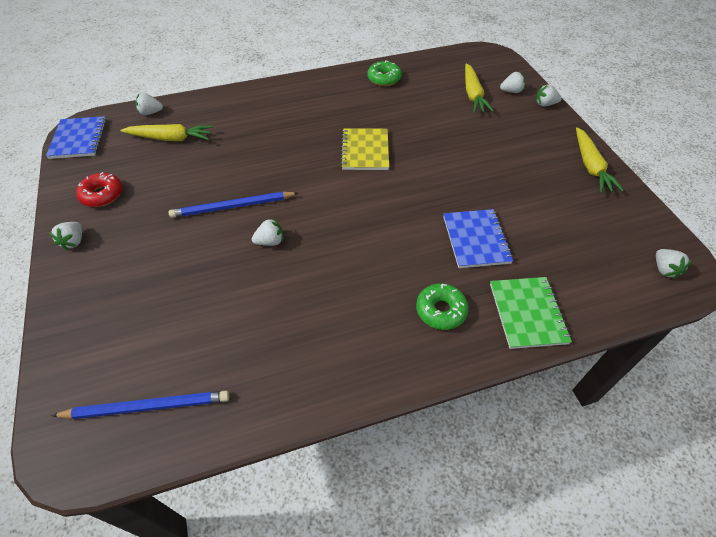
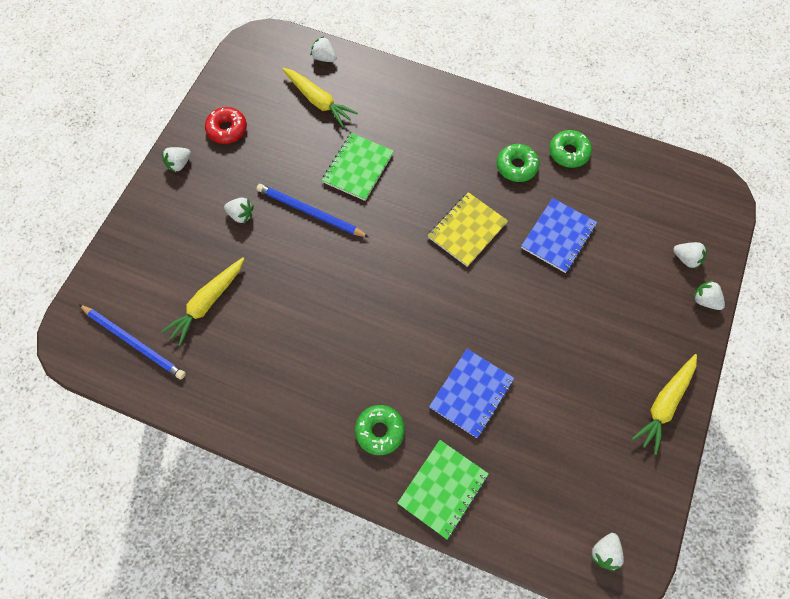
camera: 40 degrees right, 15 degrees up
(78, 139) = (249, 53): blue notebook -> blue notebook (558, 236)
(245, 160) = (358, 168): none -> green notebook
(270, 241) = (310, 268): white strawberry -> white strawberry (241, 215)
(359, 101) = (516, 166): none -> green donut
(473, 95) = (639, 235): yellow carrot -> yellow carrot (207, 303)

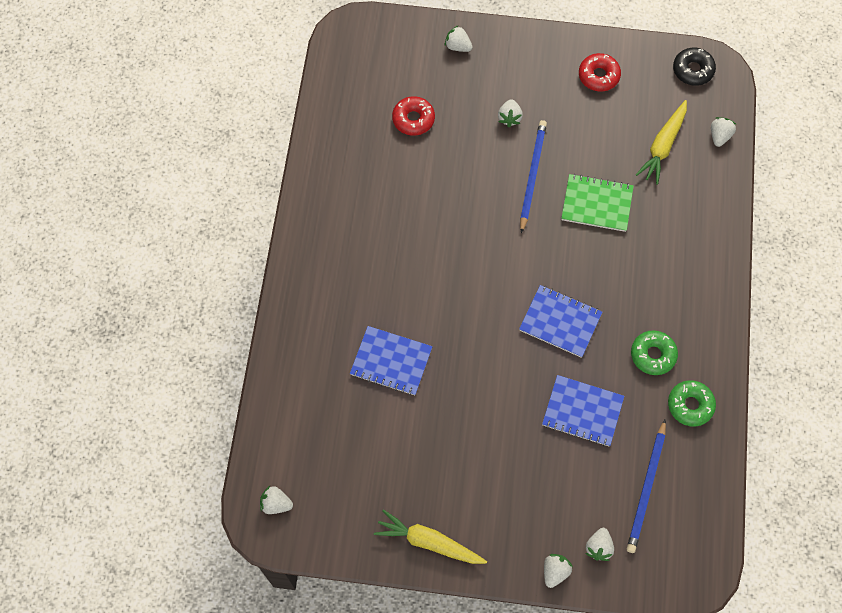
camera: 75 degrees right, 0 degrees up
(134, 342) = (361, 76): blue pencil -> blue pencil (646, 488)
(179, 164) = (545, 49): white strawberry -> white strawberry (458, 46)
(207, 303) = (413, 119): yellow carrot -> red donut
(252, 57) = (693, 70): none -> black donut
(380, 431) = (335, 292): green donut -> none
(443, 488) = (298, 356): green notebook -> none
(467, 230) = (560, 322): yellow notebook -> blue notebook

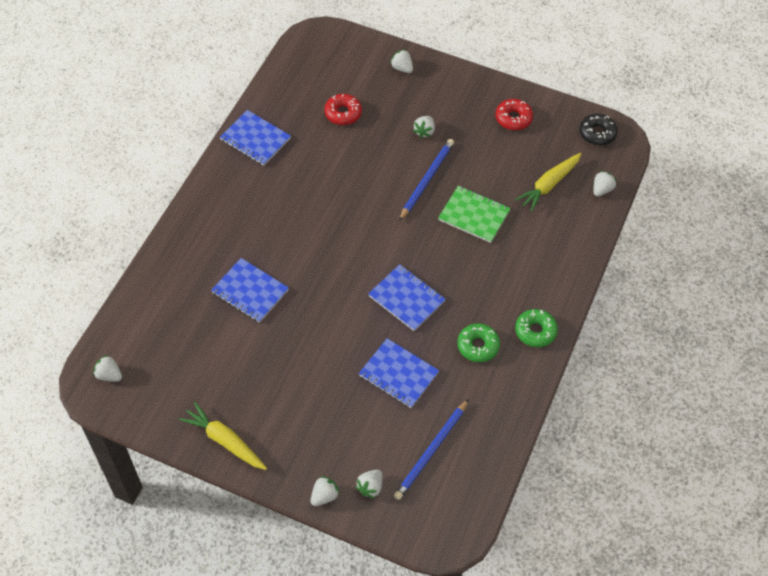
camera: 15 degrees right, 10 degrees down
(329, 177) = (255, 139): none -> blue notebook
(690, 405) = (495, 395): green donut -> green donut (535, 331)

